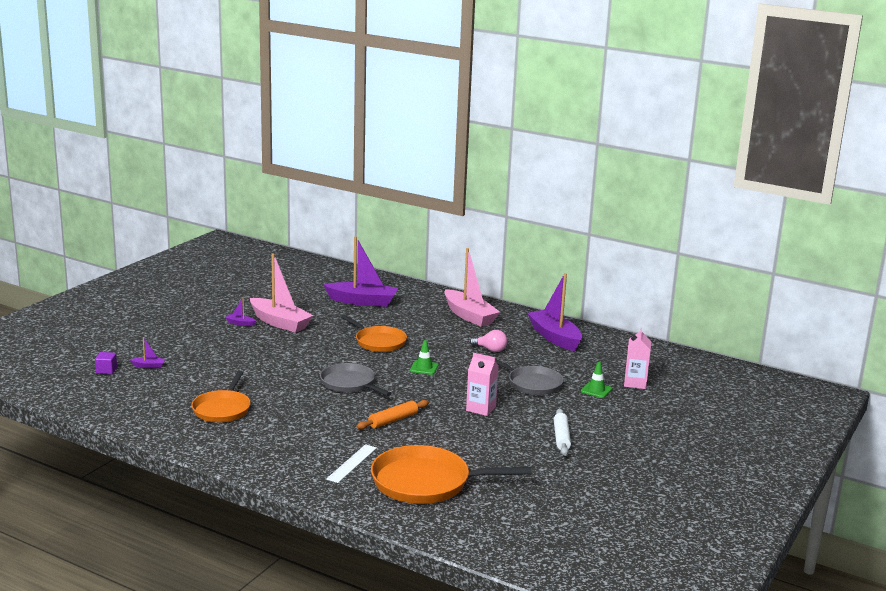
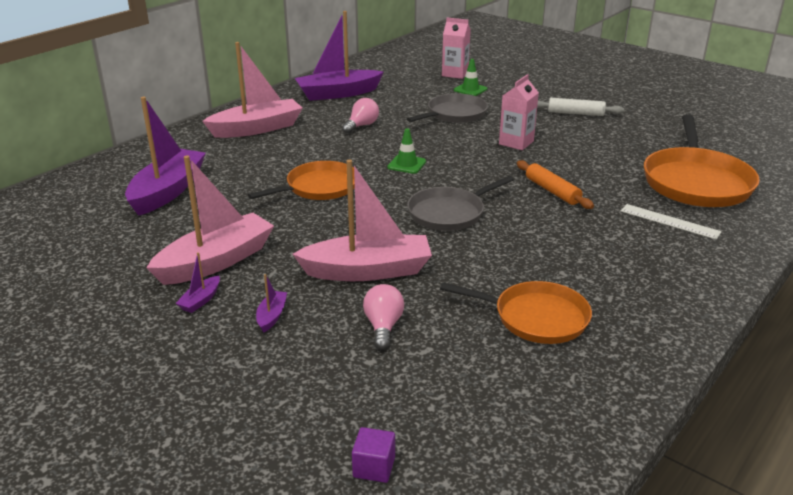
camera: 80 degrees left, 10 degrees up
(148, 366) = (362, 406): purple boat -> purple boat (271, 316)
(215, 368) = (383, 327): none -> pink light bulb
(272, 362) = (367, 271): none -> pink boat

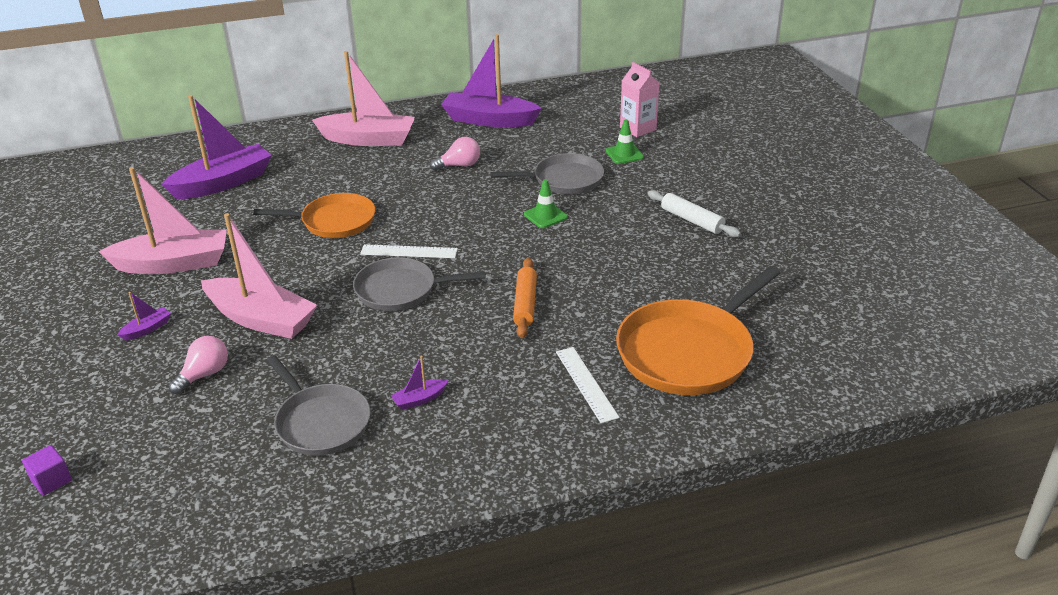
camera: 35 degrees right, 5 degrees up
(200, 300) = (122, 294): purple boat -> purple boat (419, 399)
(406, 164) = (438, 224): green traffic cone -> green traffic cone (545, 216)
(414, 188) = (409, 251): none -> white ruler
(516, 142) = (574, 235): pink carton -> none
(536, 318) = (321, 422): orange pan -> grey pan

